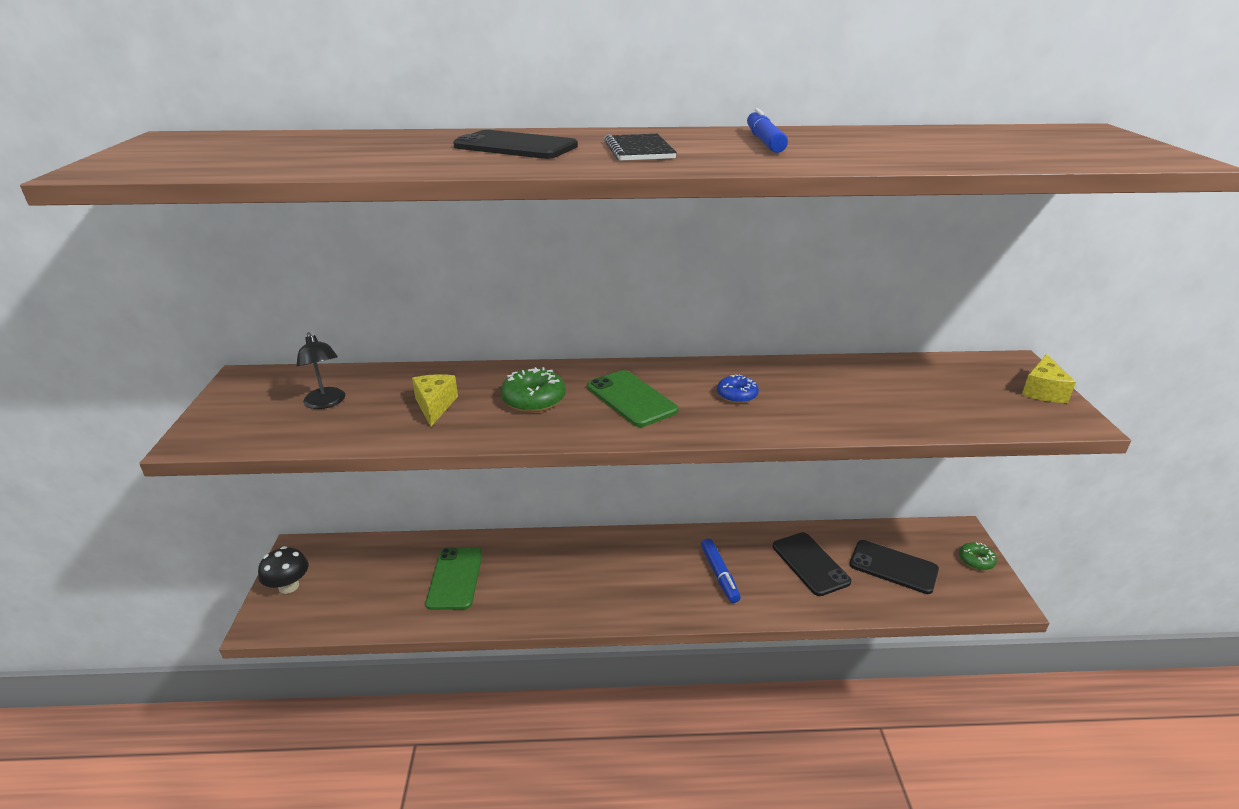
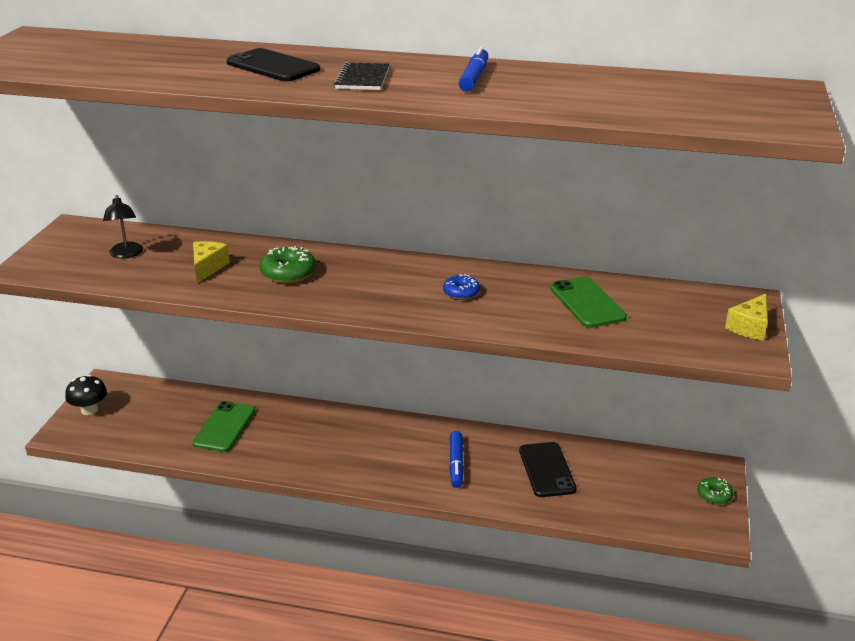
camera: 15 degrees right, 0 degrees up
(631, 399) = (369, 283): green phone -> green phone (587, 303)
(893, 567) = (626, 486): black phone -> none

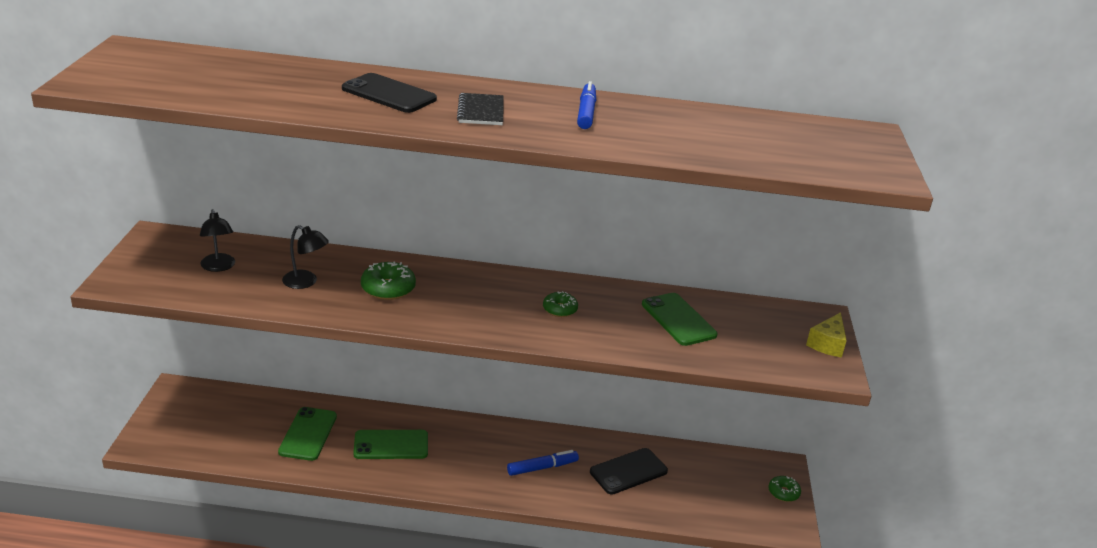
camera: 10 degrees left, 0 degrees up
(89, 410) = (164, 418): black mushroom -> none
(207, 268) = (306, 282): yellow cheese -> black lamp
(304, 439) = (391, 445): none -> green phone
(456, 464) = (542, 467): blue marker -> blue marker turned 105 degrees counterclockwise
(461, 293) = (560, 309): blue donut -> green donut
(546, 470) = (628, 471): black phone -> black phone turned 75 degrees clockwise

